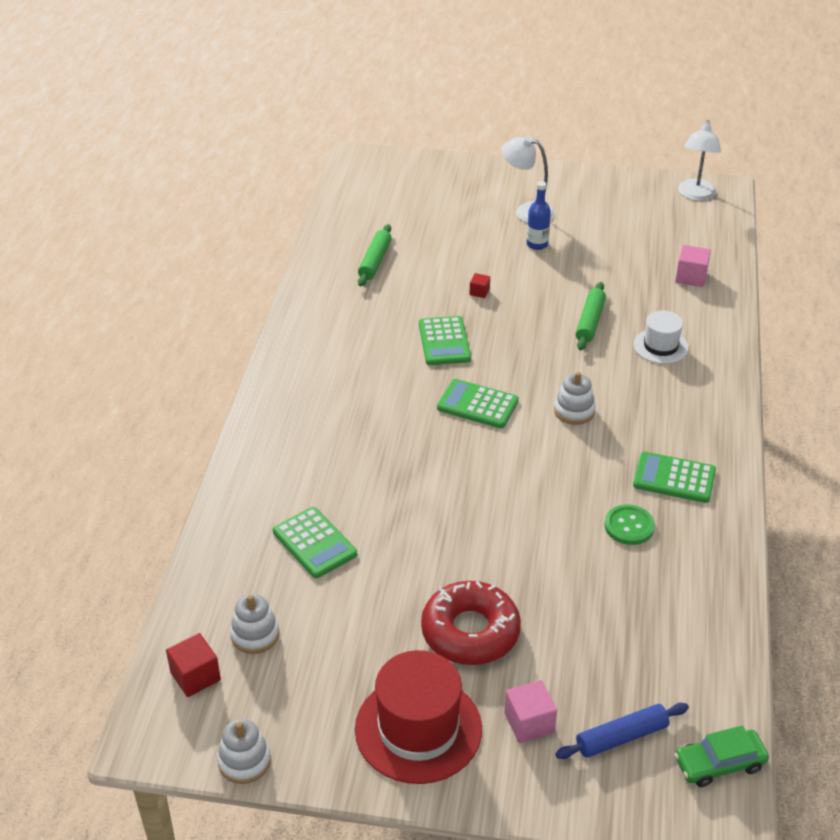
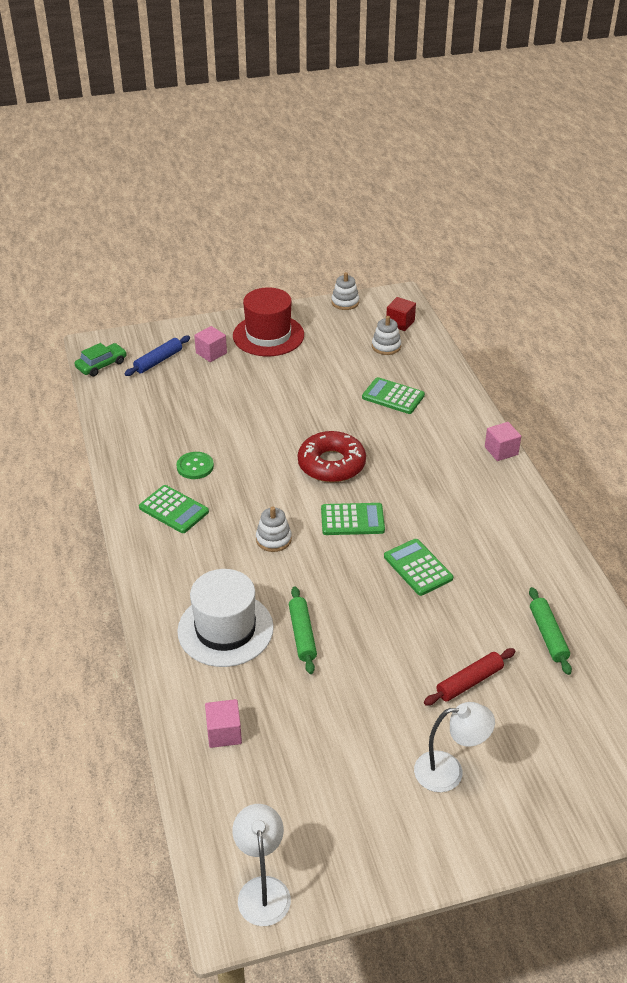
camera: 155 degrees right, 0 degrees up
(252, 426) = (501, 451): none -> pink cube
(468, 252) = (469, 682): none -> red rolling pin
(470, 632) = (267, 381): red donut -> red donut (331, 464)
(479, 292) = (424, 633): red cube -> none
(537, 244) = (407, 720): blue bottle -> none
(660, 346) = (225, 629): white hat -> white hat, size x1.76
(674, 478) = (174, 510): green calculator -> green calculator turned 45 degrees clockwise

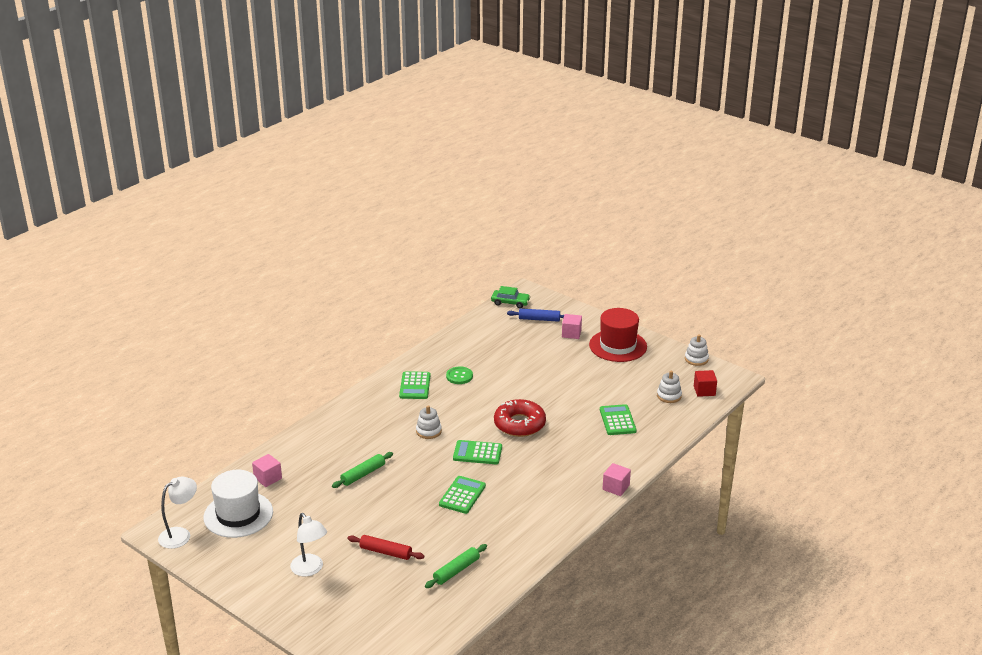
camera: 55 degrees right, 10 degrees down
(225, 629) = (340, 446): white hat -> white hat (238, 514)
(352, 520) = (477, 453): green calculator -> green calculator turned 135 degrees clockwise

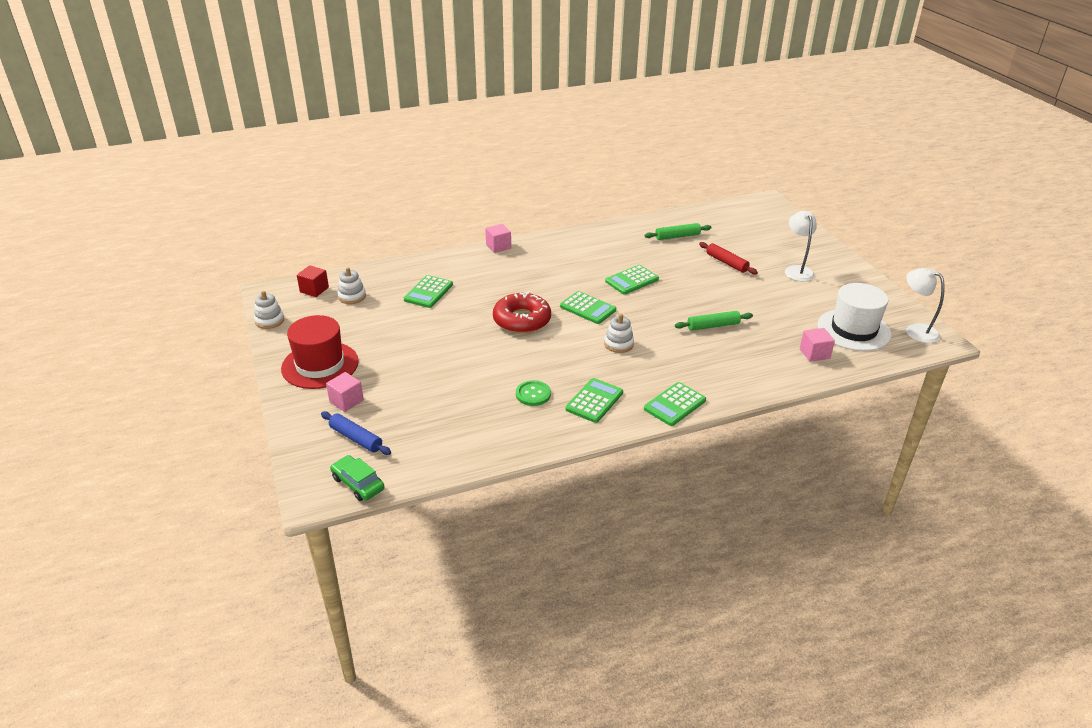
camera: 150 degrees left, 5 degrees up
(180, 534) = (915, 330): white lamp -> white lamp turned 60 degrees clockwise
(358, 402) = (674, 405): none -> green calculator

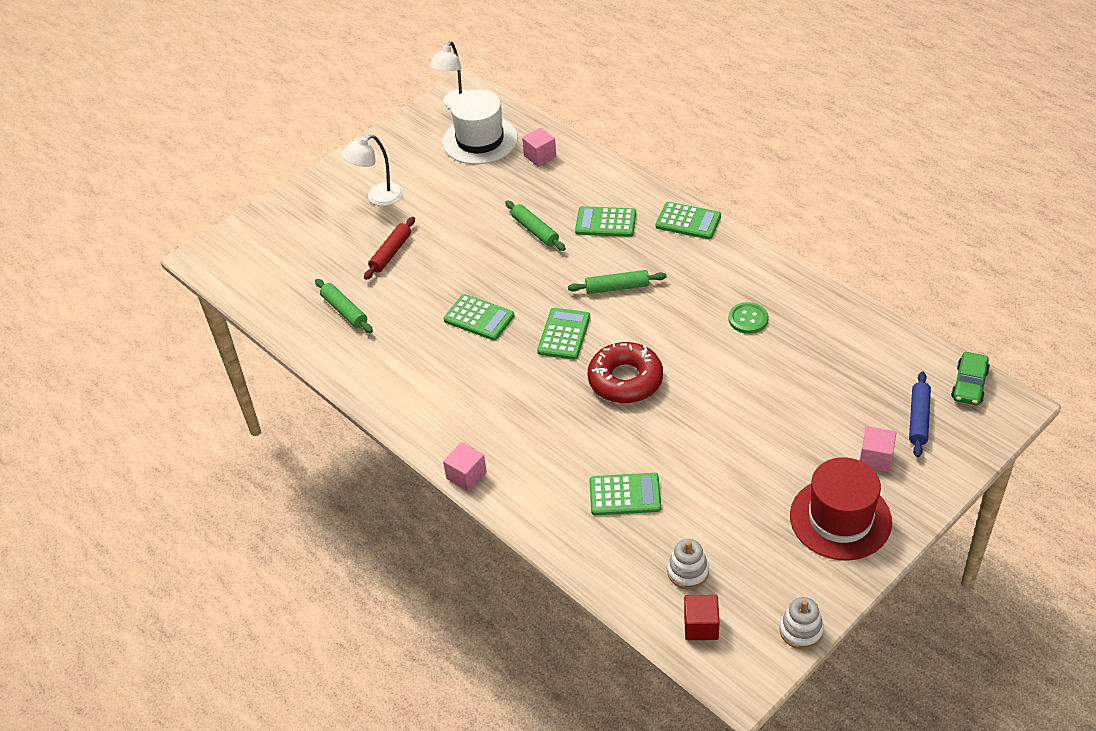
camera: 110 degrees left, 10 degrees up
(594, 401) = (724, 274): green calculator -> green calculator (605, 222)
(618, 344) = (617, 287): white stacking toy -> green rolling pin

